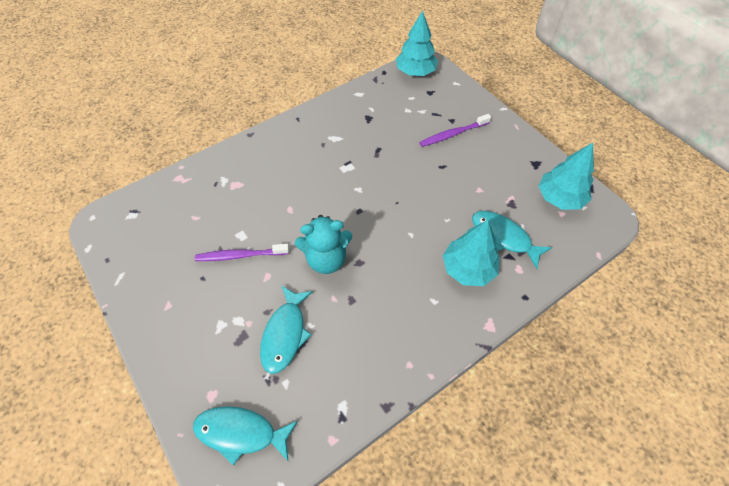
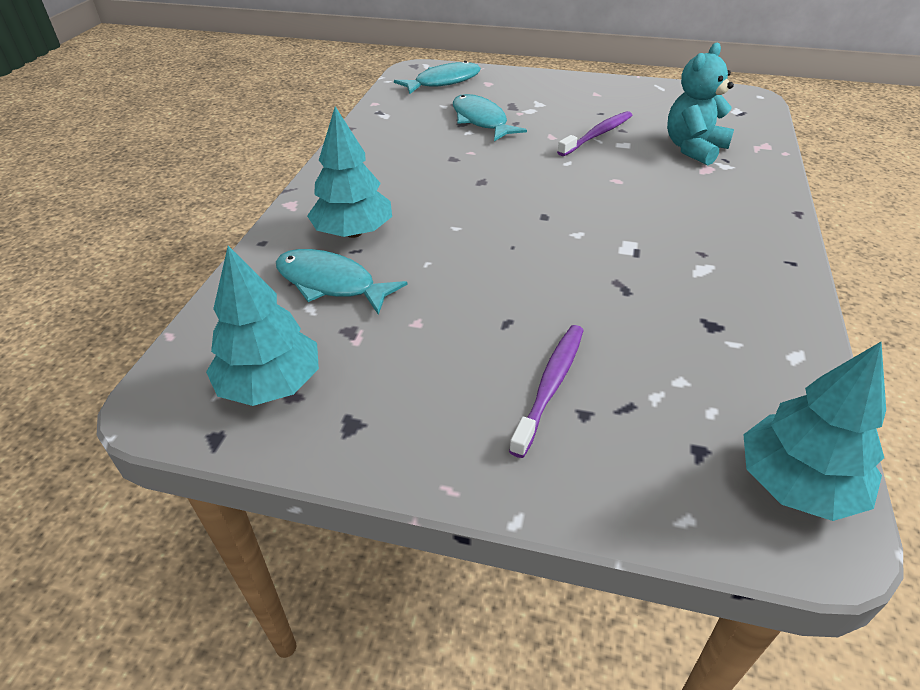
camera: 140 degrees right, 15 degrees down
(326, 259) = (517, 168): turquoise teddy bear -> turquoise teddy bear (694, 149)
(503, 237) = (331, 283): turquoise fish -> turquoise fish turned 150 degrees counterclockwise

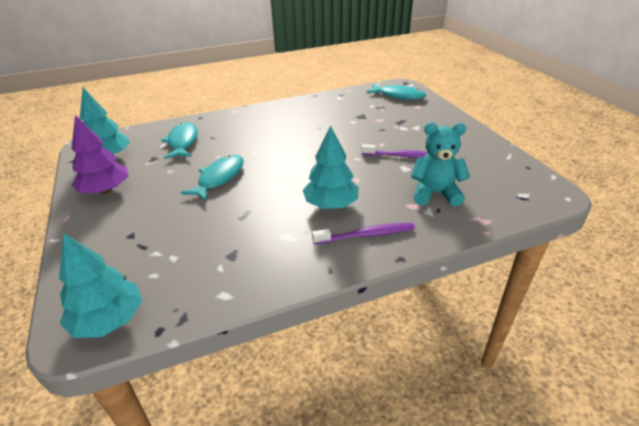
camera: 55 degrees right, 5 degrees down
(353, 232) = (225, 131): turquoise tree -> turquoise tree (331, 204)
(401, 415) = (106, 190): none -> purple tree
(481, 120) = (369, 120): turquoise fish -> turquoise fish (219, 178)
(550, 386) = (145, 219): purple toothbrush -> purple toothbrush (365, 235)

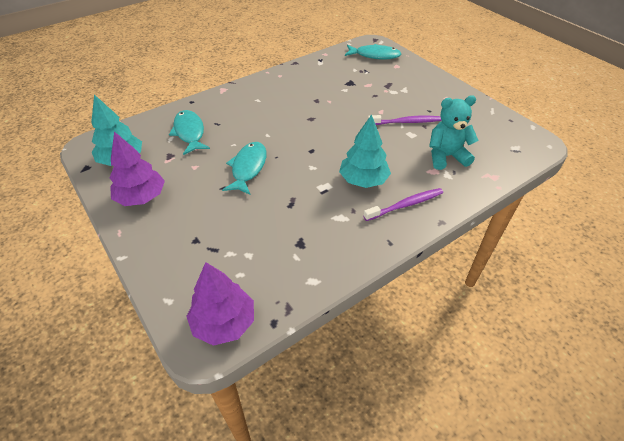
camera: 15 degrees left, 10 degrees up
(109, 320) = (224, 322): turquoise tree -> purple tree

